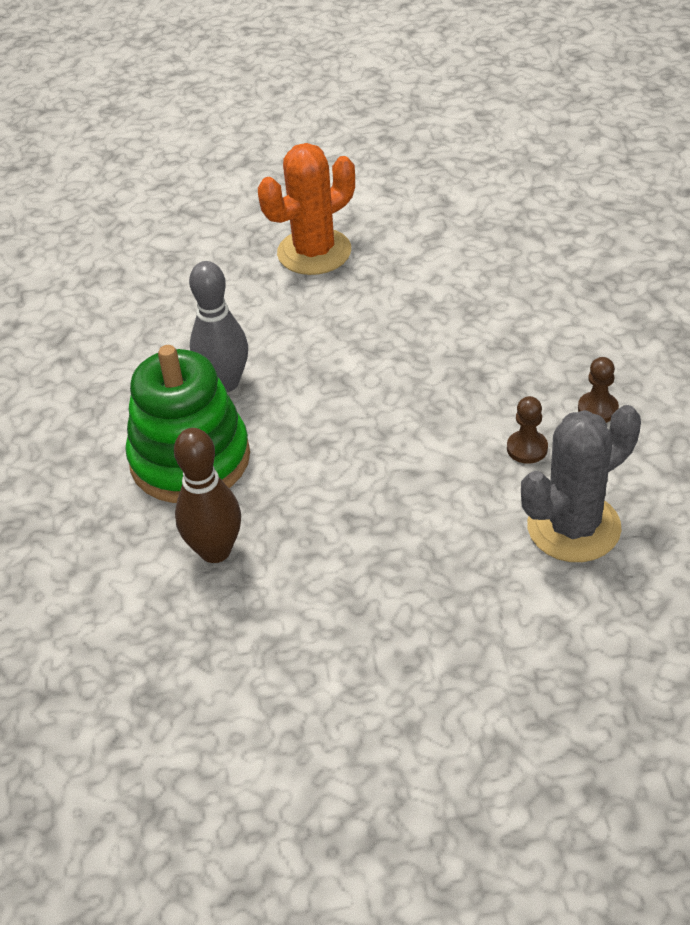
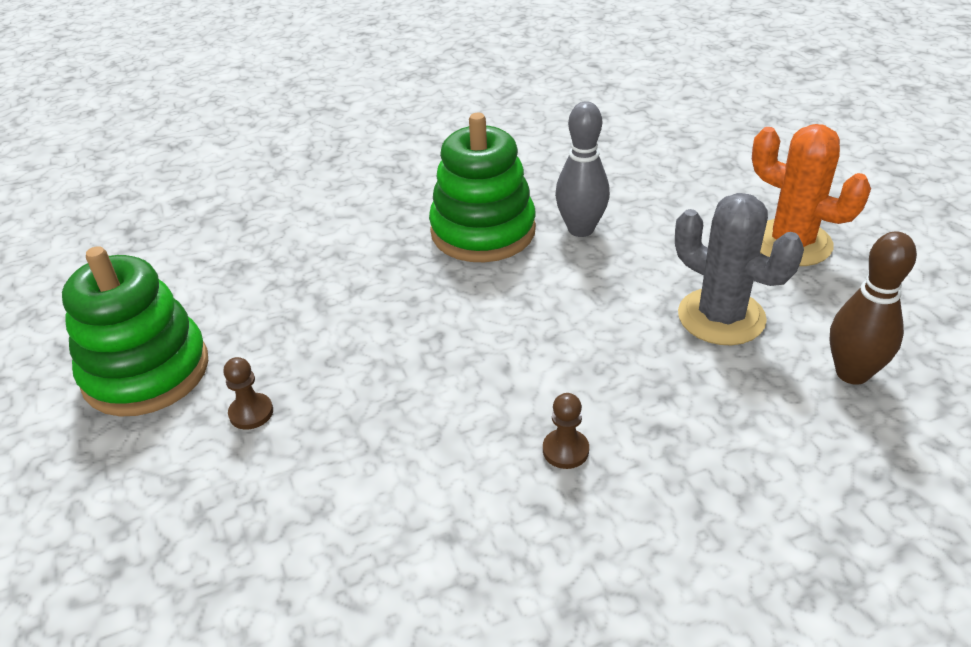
camera: 75 degrees right, 5 degrees down
(215, 551) = (384, 266): brown bowling pin -> brown bowling pin (852, 373)
(317, 787) = (146, 371): none -> green stacking toy
(573, 527) = (457, 507): grey cactus -> grey cactus (721, 317)
(597, 409) = (653, 507): brown pawn -> brown pawn (251, 413)

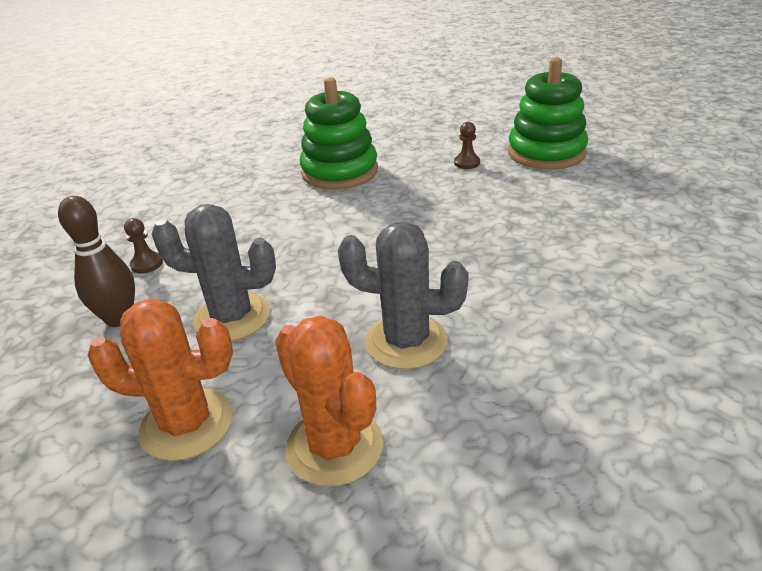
camera: 145 degrees right, 5 degrees down
(483, 231) = (486, 300): green stacking toy -> green stacking toy (340, 172)
(565, 450) = (291, 211): brown pawn -> brown pawn (147, 264)
(581, 229) = (406, 341): grey bowling pin -> grey cactus
(687, 192) = (334, 446): none -> orange cactus

